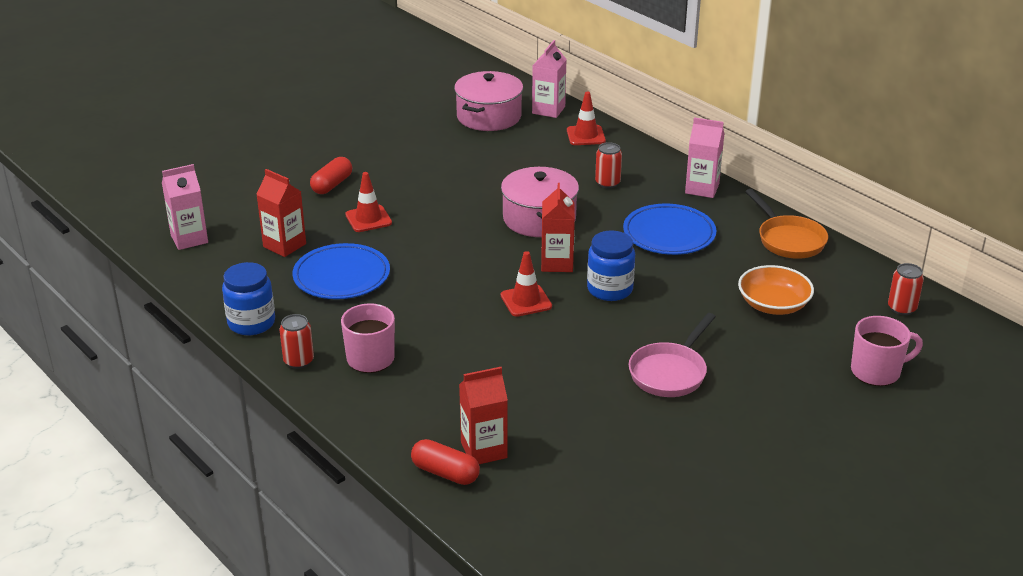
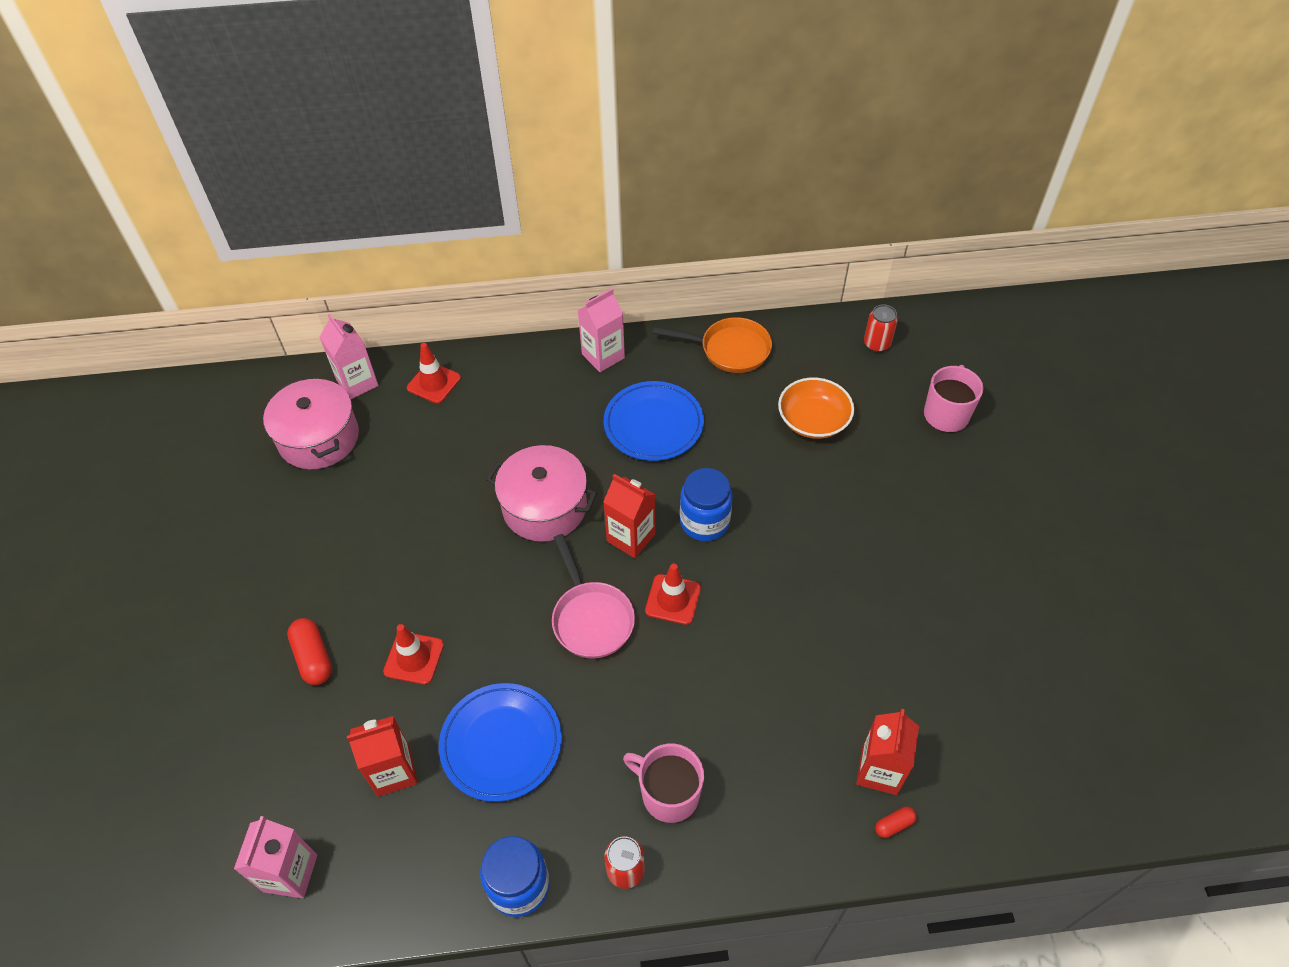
camera: 55 degrees left, 20 degrees up
(445, 473) = (894, 825): red capsule -> red capsule, size x0.55
(607, 183) = (531, 417): red can -> none
(670, 372) = (858, 553): pink pan -> pink pan (591, 618)

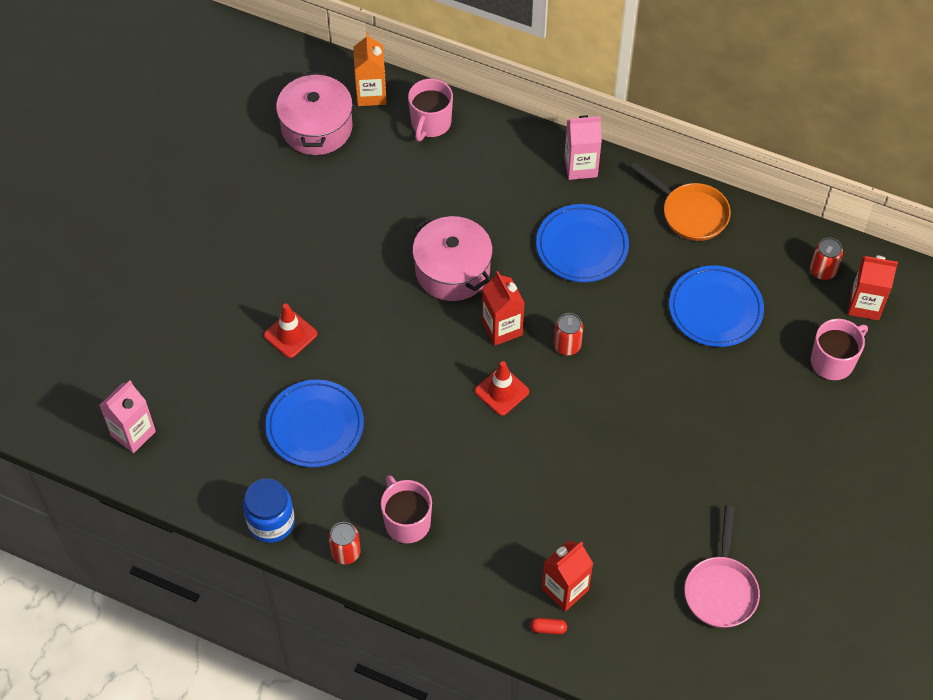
camera: 30 degrees right, 5 degrees up
(313, 657) = (223, 297): red capsule -> none
(357, 383) = (371, 94): pink carton -> orange carton
(394, 771) = (233, 405): red carton -> red carton (865, 305)
(434, 383) = (430, 123): red traffic cone -> pink mug
(591, 618) = (432, 373): pink pan -> pink pan (721, 589)
(704, 522) = (567, 345): blue jar -> red can
(813, 420) = (715, 309): orange bowl -> blue plate

